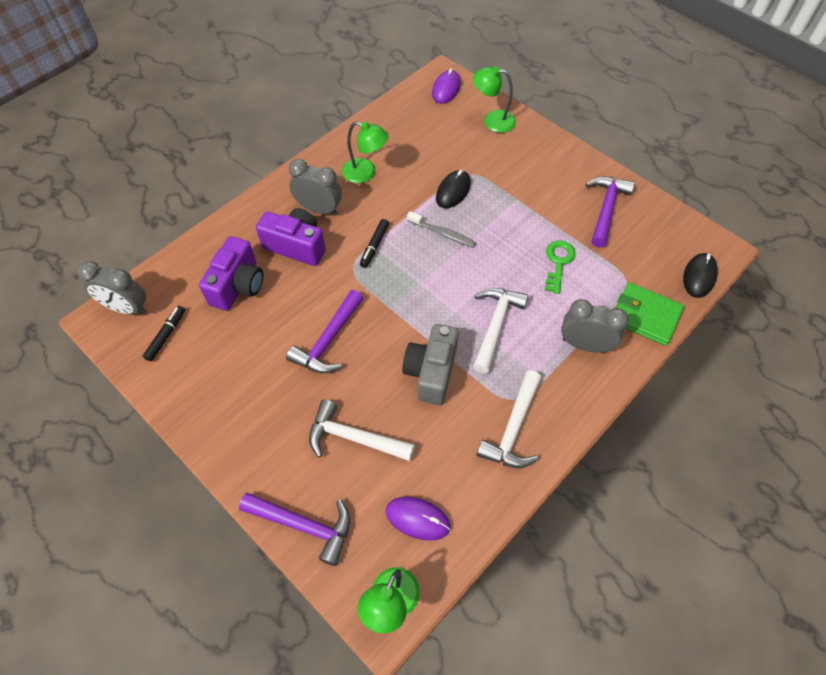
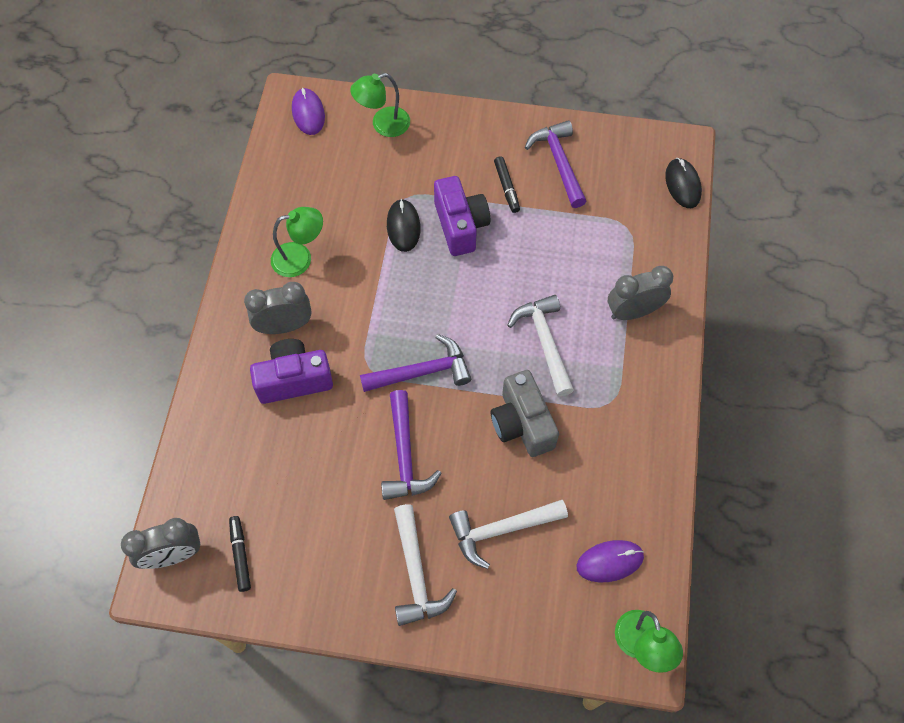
camera: 35 degrees left, 5 degrees up
(238, 285) = (269, 458): purple camera -> purple camera (460, 225)
(304, 525) = (521, 635): purple hammer -> purple hammer (422, 372)
(374, 246) = (372, 332): black marker -> black marker (506, 187)
(443, 233) = (428, 278): grey toothbrush -> none
(513, 429) = (629, 429): white hammer -> white hammer (416, 574)
(558, 262) = (555, 244): green key -> none
(645, 316) = (664, 251): green wallet -> none

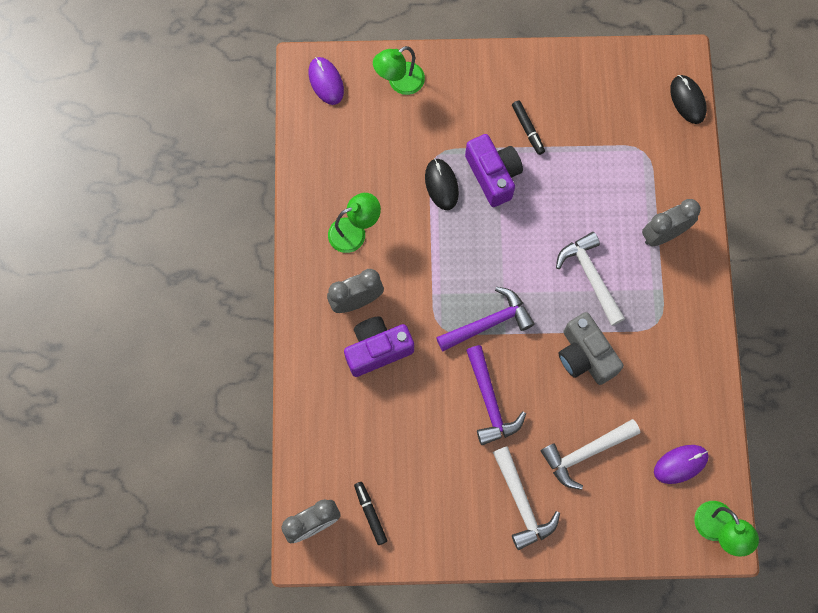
camera: 10 degrees left, 10 degrees up
(559, 162) = (571, 95): purple hammer -> none

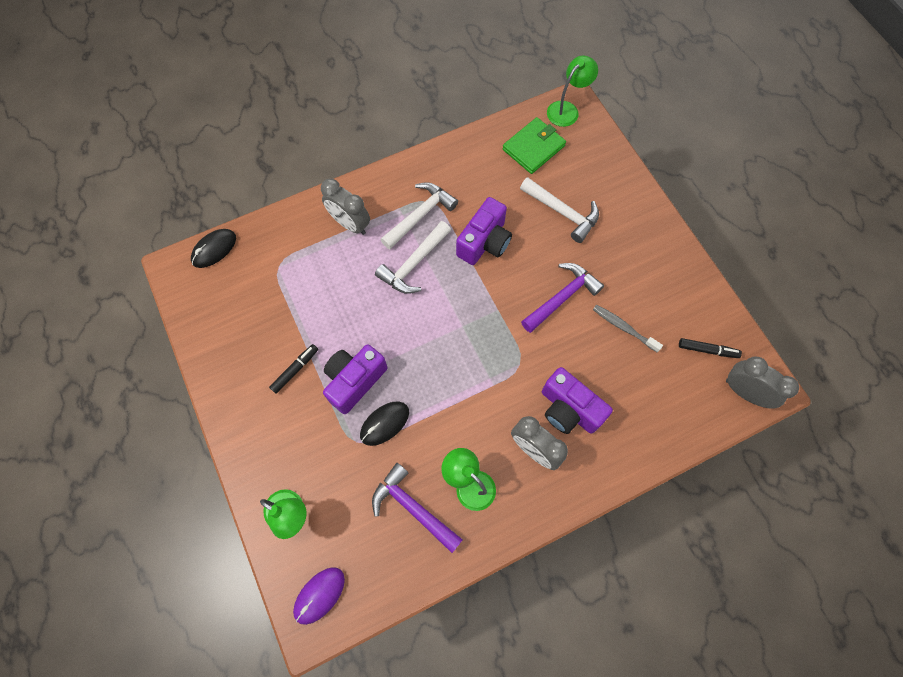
camera: 115 degrees left, 5 degrees down
(370, 514) = (707, 350): black marker -> black marker turned 120 degrees counterclockwise
(431, 444) = (623, 327): none -> grey toothbrush
(489, 323) = (495, 326): purple hammer -> purple hammer (412, 507)
(522, 503) = (628, 241): white hammer -> white hammer (420, 215)
(585, 355) = (484, 242): grey camera -> purple camera
(680, 464) = (533, 148): purple mouse -> green wallet

